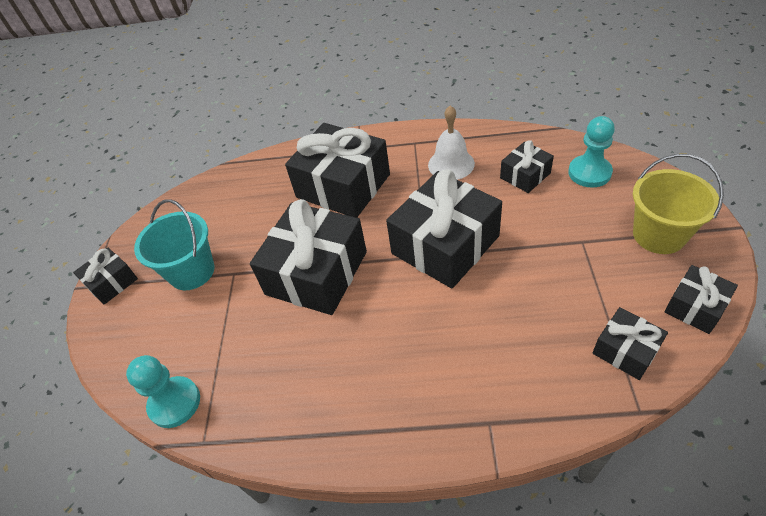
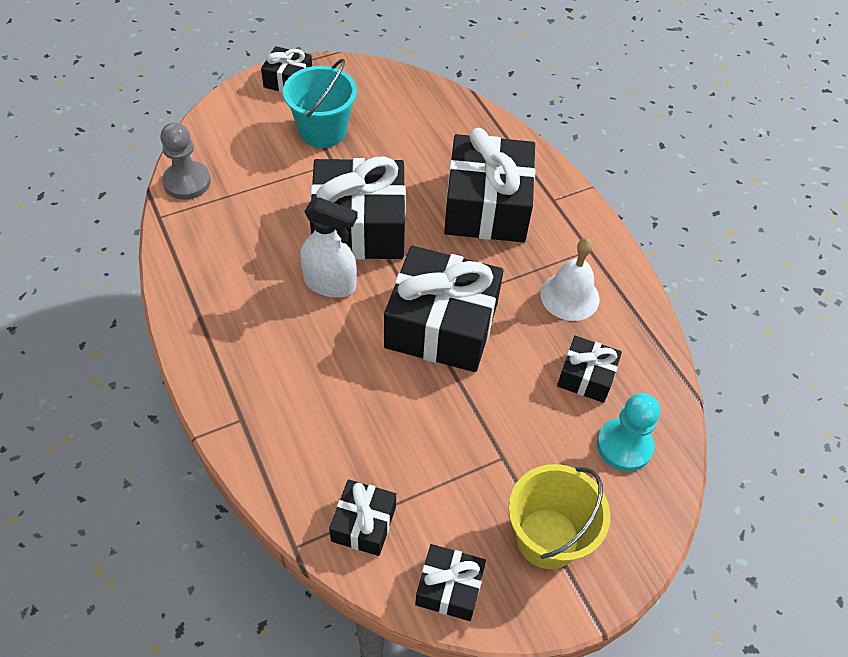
camera: 55 degrees right, 5 degrees up
(175, 403) = (187, 182): turquoise pawn -> grey pawn
(366, 310) = (330, 284): none -> white spray bottle

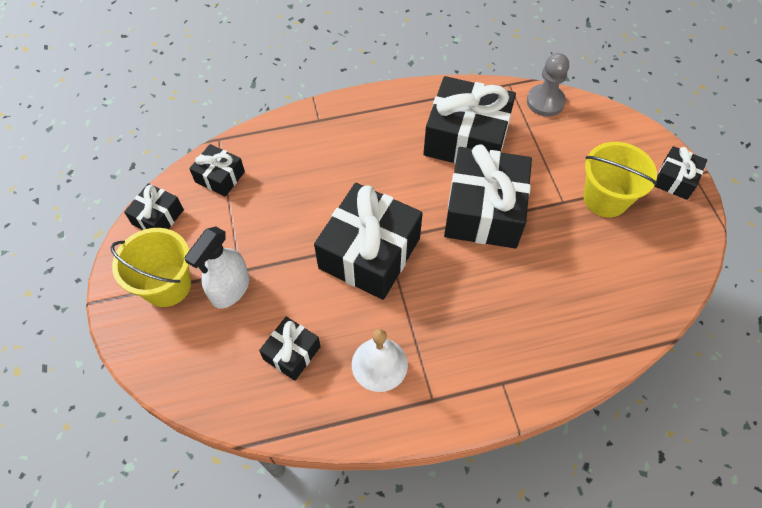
camera: 105 degrees right, 5 degrees up
(323, 131) = (605, 199): turquoise bucket -> yellow bucket
(330, 284) = (426, 183): white spray bottle -> white spray bottle (230, 289)
(486, 206) = (499, 318): black gift -> black gift (466, 139)
(624, 445) = (219, 364): turquoise pawn -> none

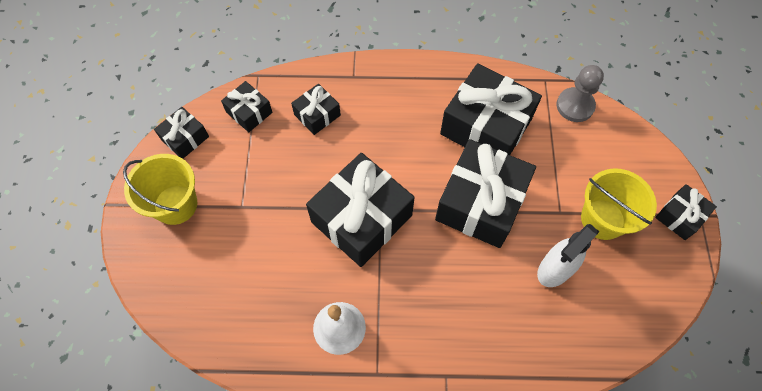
camera: 15 degrees right, 5 degrees up
(230, 289) = (228, 222): white spray bottle -> white spray bottle (555, 269)
(292, 353) = (265, 296): black gift -> black gift (317, 115)

